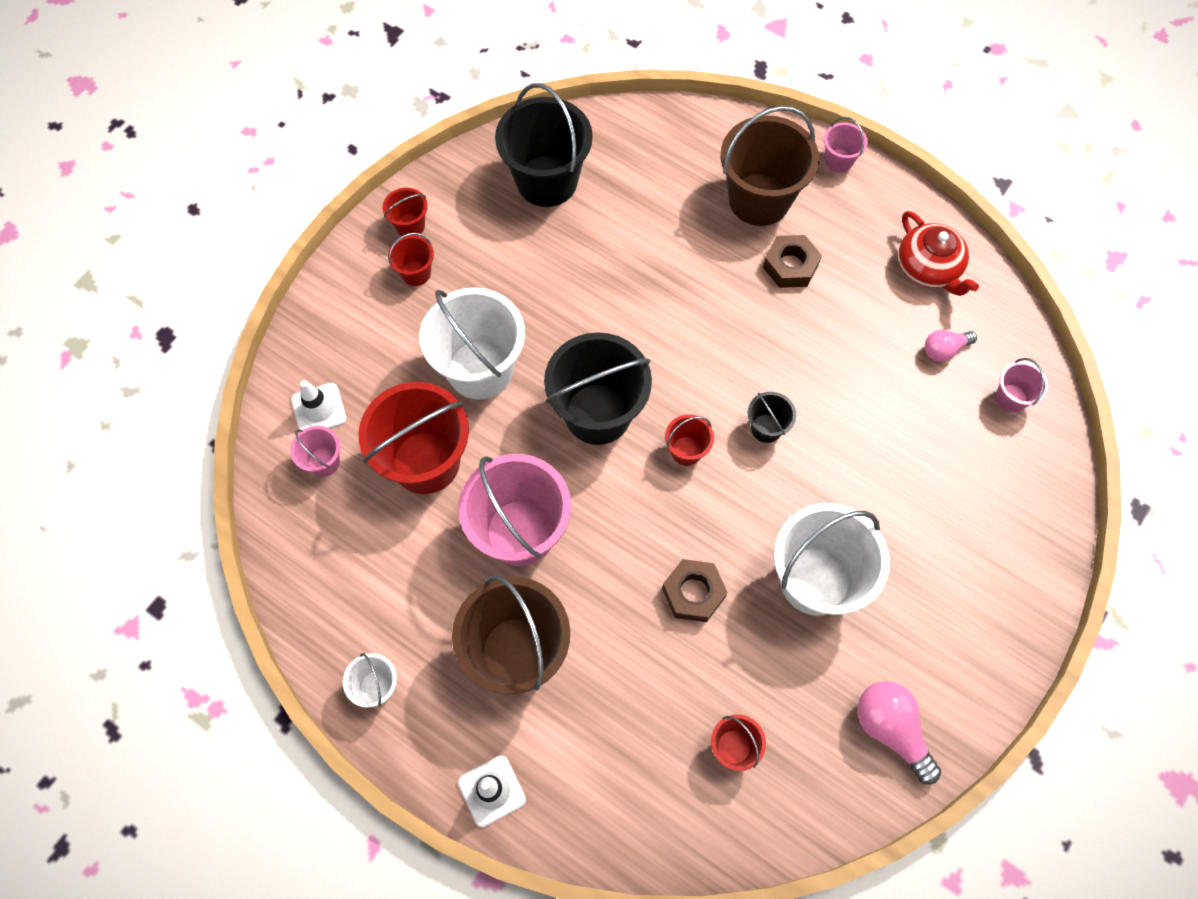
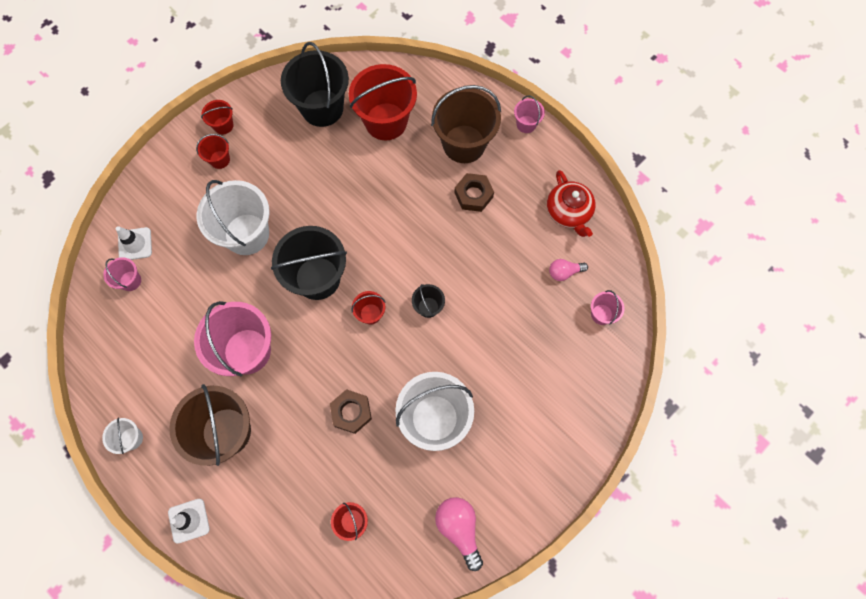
camera: 10 degrees right, 5 degrees up
(426, 462) = (196, 292): red bucket -> red bucket (386, 121)

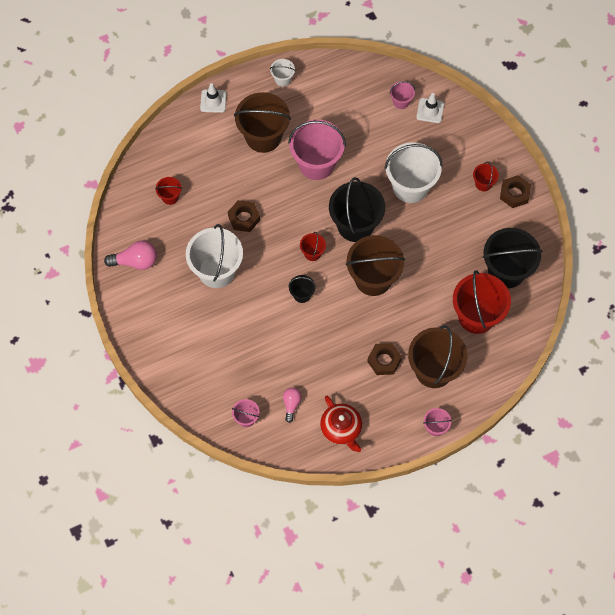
camera: 110 degrees right, 5 degrees down
(223, 125) = (514, 194): red bucket -> brown nut
(379, 237) = (373, 278): none -> brown bucket
(568, 212) = (341, 429): red teapot -> red teapot turned 120 degrees counterclockwise

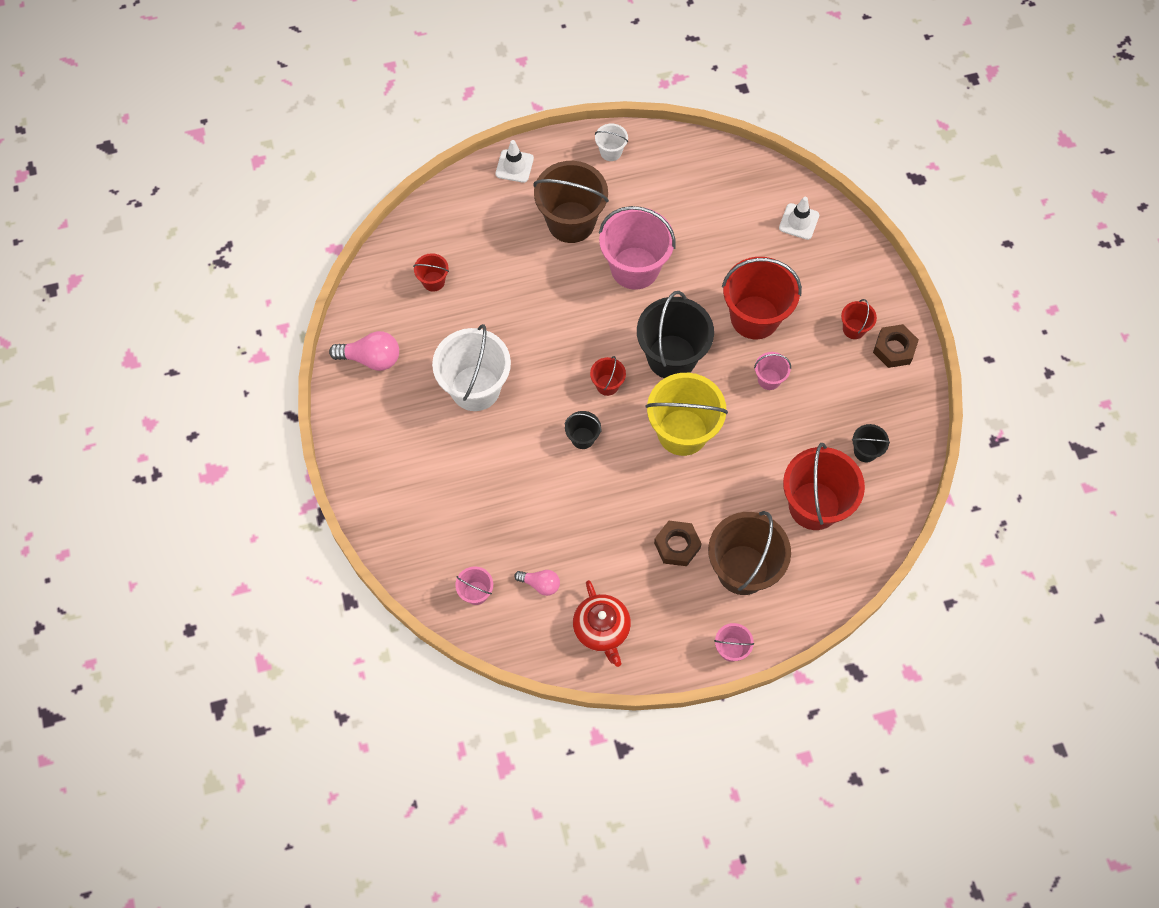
camera: 10 degrees right, 0 degrees up
(244, 218) = (525, 324): brown nut -> none
(291, 404) = (540, 584): pink light bulb -> pink light bulb turned 90 degrees clockwise
(373, 278) = (682, 432): brown bucket -> yellow bucket
(401, 102) = (762, 204): pink bucket -> pink bucket (769, 379)
(410, 186) = (754, 317): white bucket -> red bucket
(506, 271) = (865, 451): black bucket -> black bucket, size x0.47

